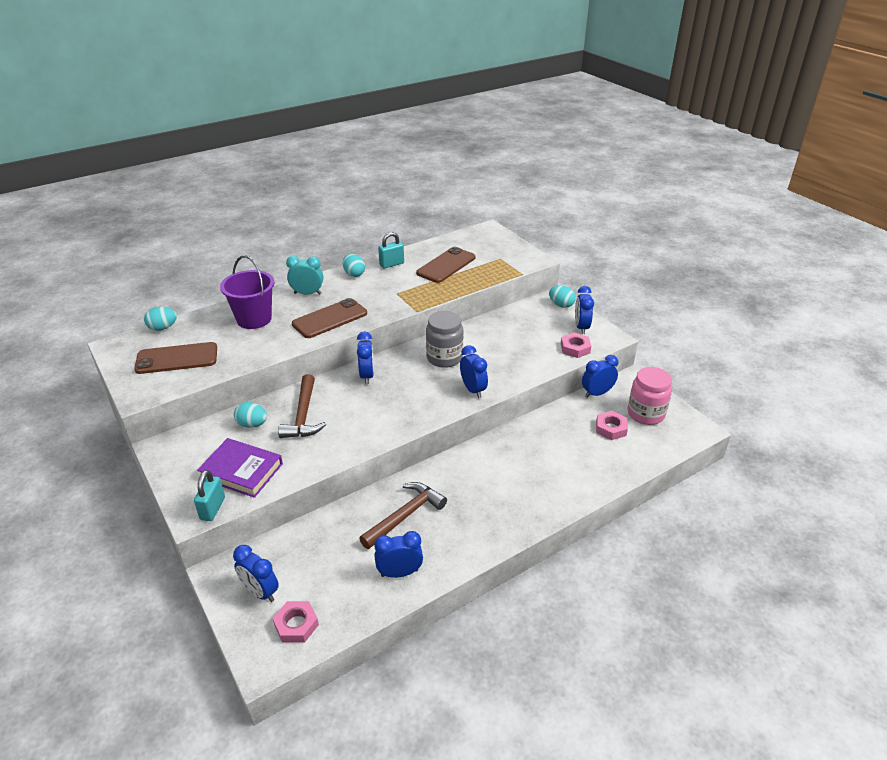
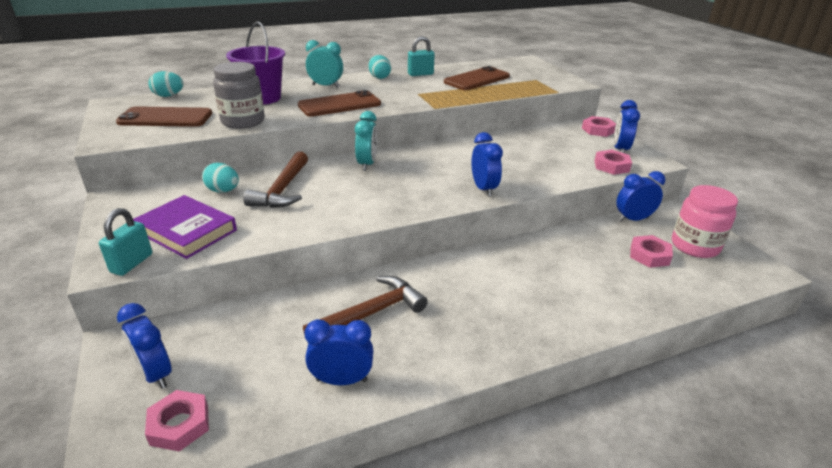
camera: 10 degrees right, 5 degrees down
(367, 376) = (367, 164): blue clock -> turquoise clock
(444, 358) = (458, 159): grey jar -> grey jar (243, 122)
(561, 305) = (598, 130): turquoise egg -> pink nut

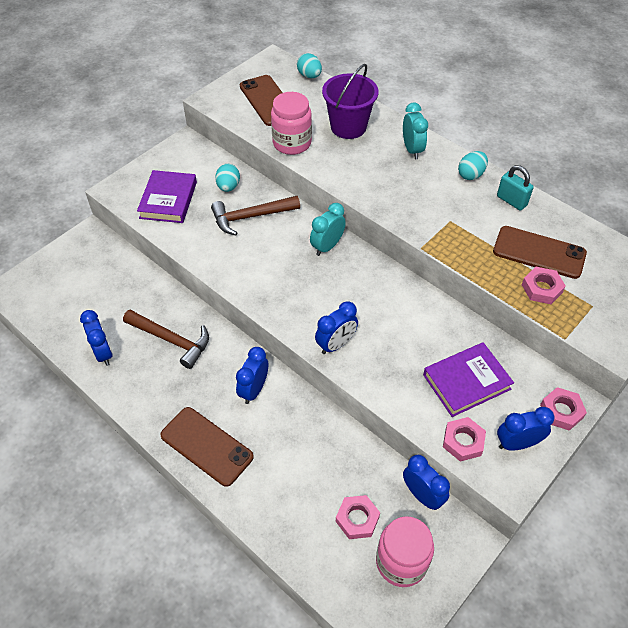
camera: 65 degrees right, 20 degrees up
(132, 263) = (122, 198): turquoise padlock -> none
(155, 374) = (74, 265): blue clock -> blue clock (254, 390)
(179, 425) = (44, 298): pink nut -> pink nut (541, 288)
(243, 122) = (292, 143): grey jar -> pink jar
(339, 105) = (373, 180): brown phone -> brown phone (206, 446)
(367, 164) = (327, 246): turquoise clock -> turquoise clock turned 150 degrees clockwise
(556, 150) = (466, 382): none -> purple book

